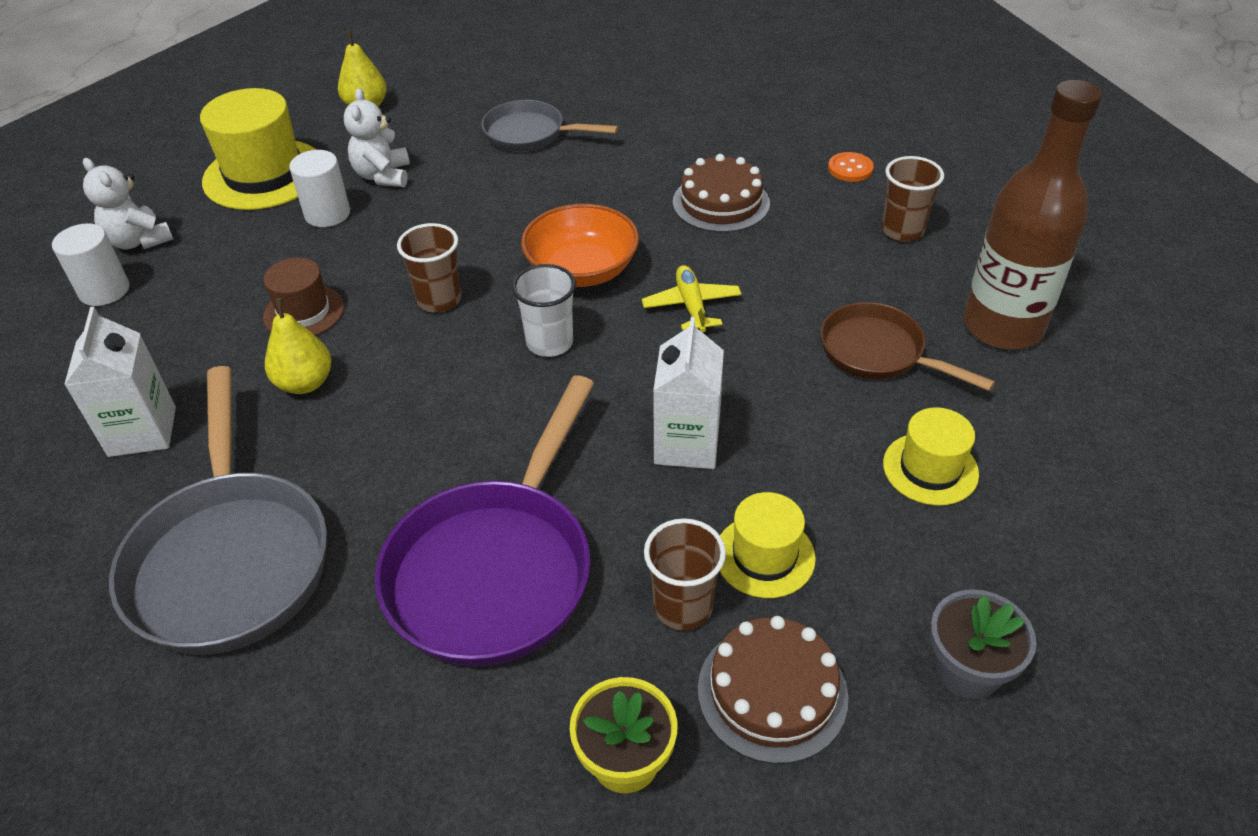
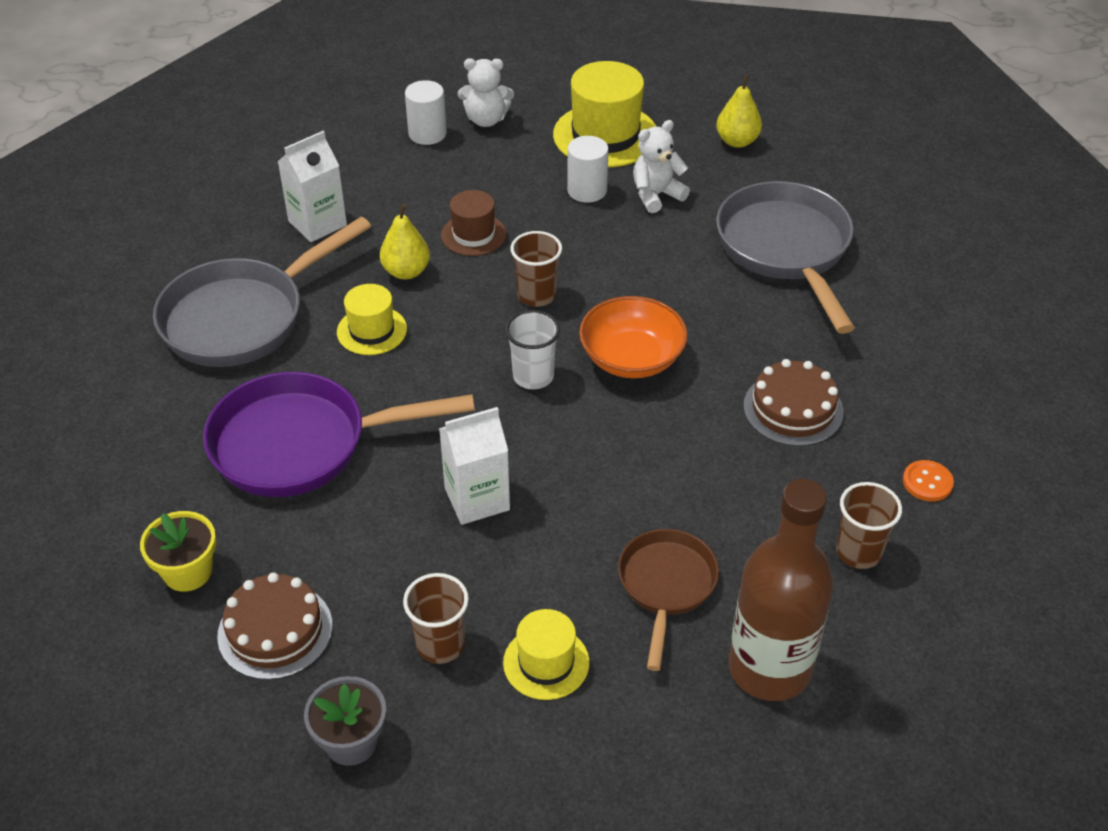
camera: 60 degrees right, 0 degrees up
(139, 241) = (486, 120): white teddy bear -> white teddy bear turned 105 degrees counterclockwise
(530, 134) = (786, 250): grey pan -> grey pan, size x1.69
(683, 606) = (322, 555): brown cup -> brown cup (440, 645)
(691, 306) = (637, 442): yellow plane -> none
(764, 556) = (393, 585): yellow hat -> yellow hat (372, 330)

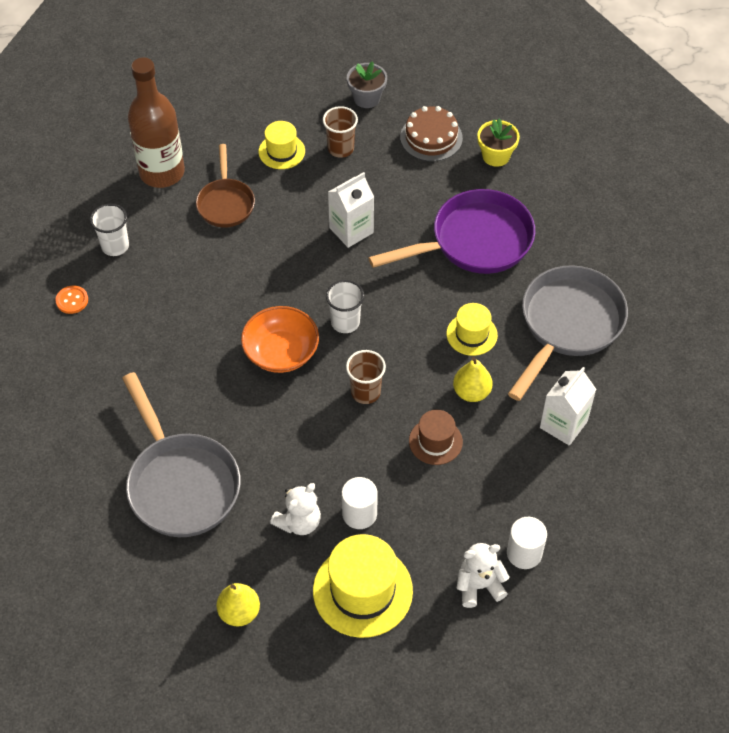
camera: 165 degrees right, 10 degrees up
(793, 409) = (162, 335): brown cake -> none
(858, 552) = (115, 246): brown cup -> white cup

